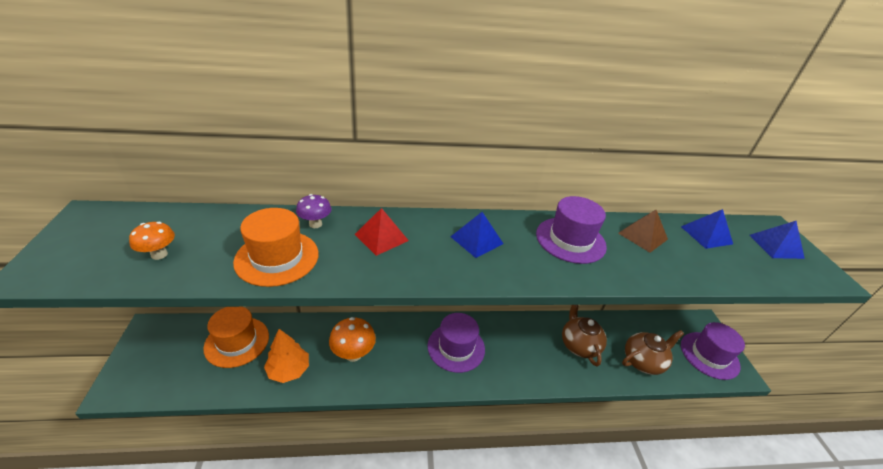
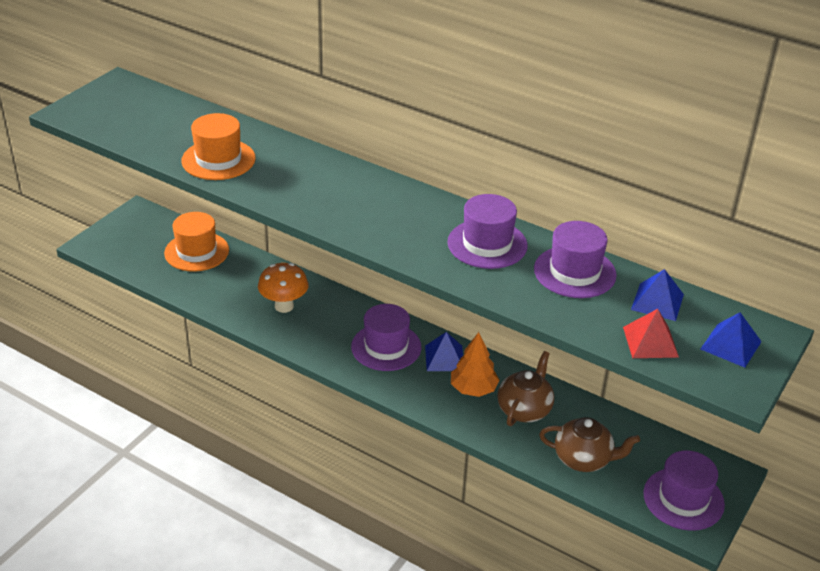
camera: 40 degrees right, 0 degrees up
(159, 254) = (144, 128): orange mushroom -> none
(288, 370) = (220, 292): orange tree -> orange tree (473, 389)
(315, 224) = (271, 146): purple mushroom -> none
(381, 237) = (313, 175): red pyramid -> red pyramid (650, 342)
(477, 240) = (394, 209): blue pyramid -> blue pyramid (444, 358)
(642, 236) = (574, 272): brown pyramid -> purple hat

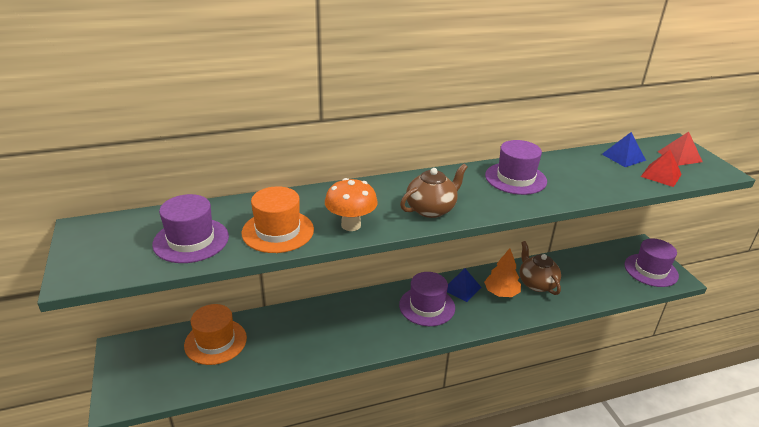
camera: 50 degrees left, 5 degrees down
(284, 306) = (333, 330): orange mushroom -> orange mushroom (351, 225)
(574, 272) = (573, 166): purple hat -> purple hat (191, 240)
(583, 459) = (596, 286): brown teapot -> brown teapot (431, 209)
(730, 345) = (679, 156): blue pyramid -> red pyramid

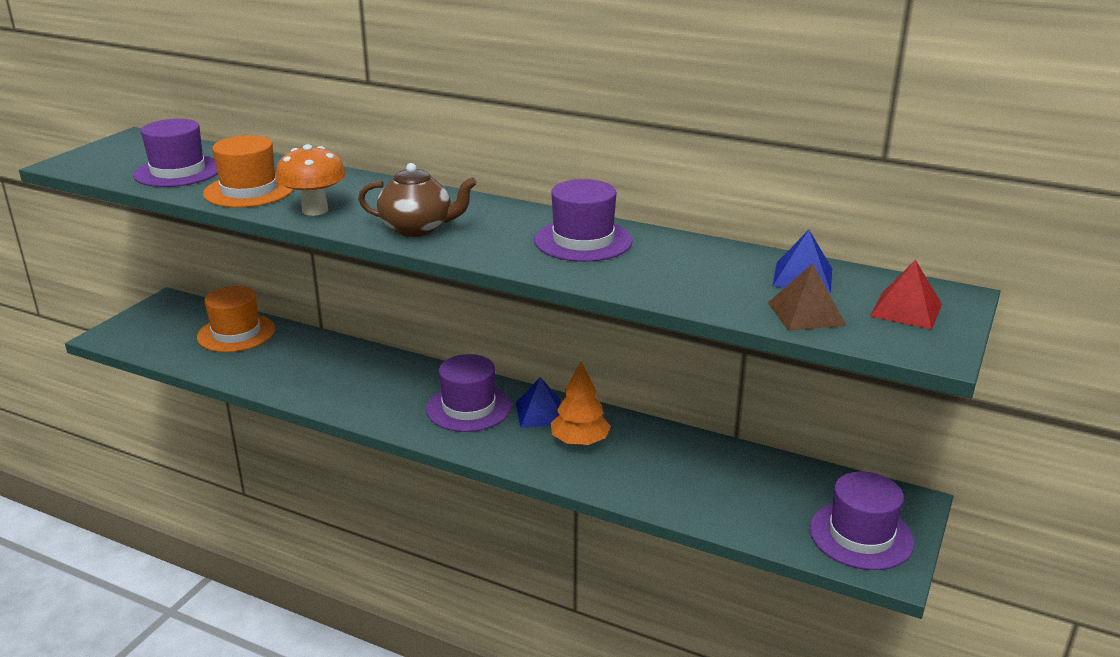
camera: 45 degrees right, 5 degrees down
(536, 283) = (645, 457): brown teapot -> none
(661, 175) = (806, 313): red pyramid -> brown pyramid

